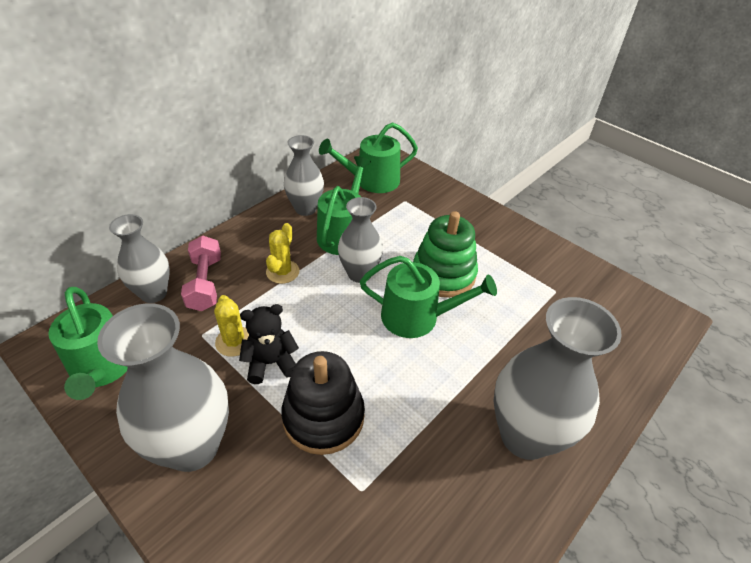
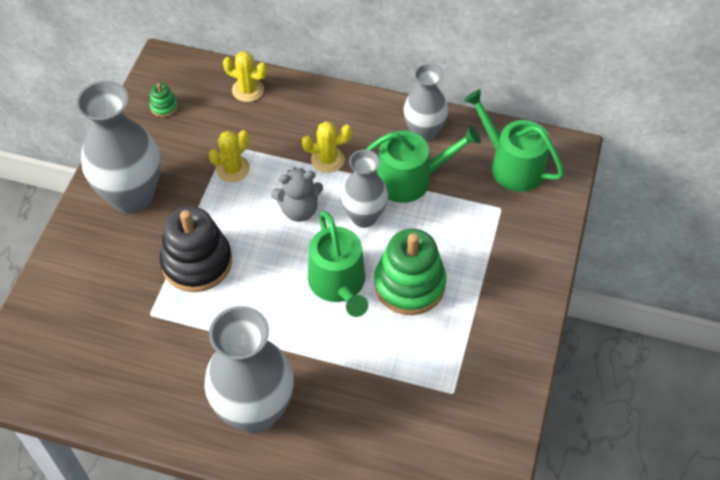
camera: 65 degrees right, 10 degrees up
(102, 368) = (164, 107): green watering can -> green stacking toy
(153, 293) = (248, 90): grey vase -> yellow cactus
(205, 283) = (279, 115): pink dumbbell -> none
(271, 363) = (226, 203): black teddy bear -> none
(320, 312) = (299, 210): none -> grey teddy bear

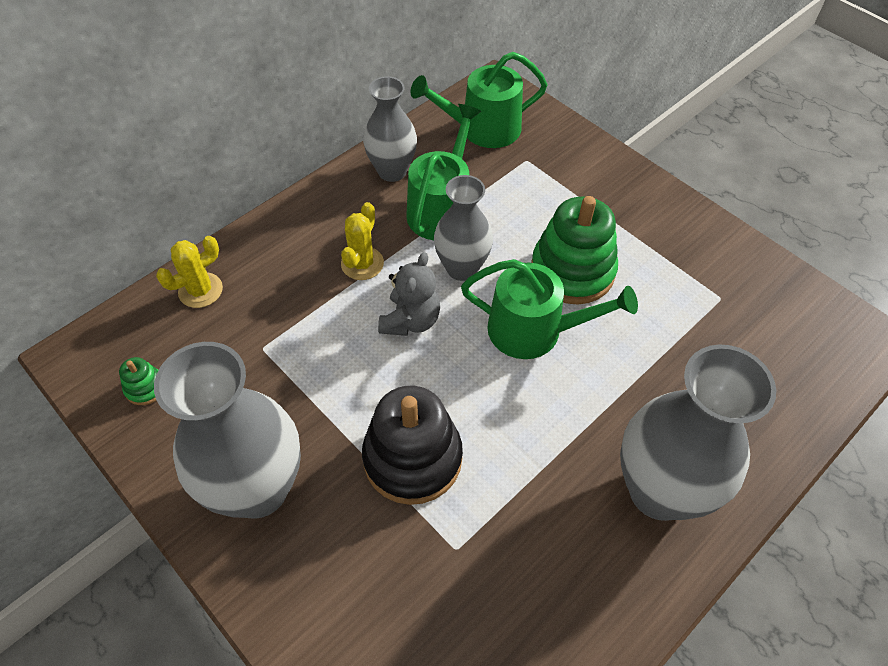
camera: 60 degrees left, 0 degrees up
(232, 169) = (303, 358): yellow cactus -> none

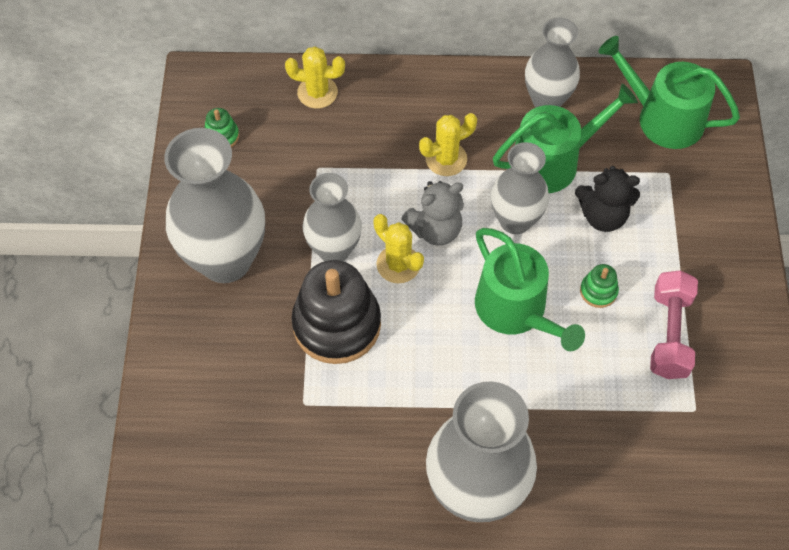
camera: 45 degrees right, 5 degrees up
(346, 401) = (334, 250): none -> grey vase
(410, 369) = (398, 264): none -> yellow cactus
(517, 219) = (603, 216): none -> black teddy bear
(572, 271) = (598, 291): green stacking toy -> green stacking toy, size x0.43
(648, 261) = (669, 334): none -> pink dumbbell

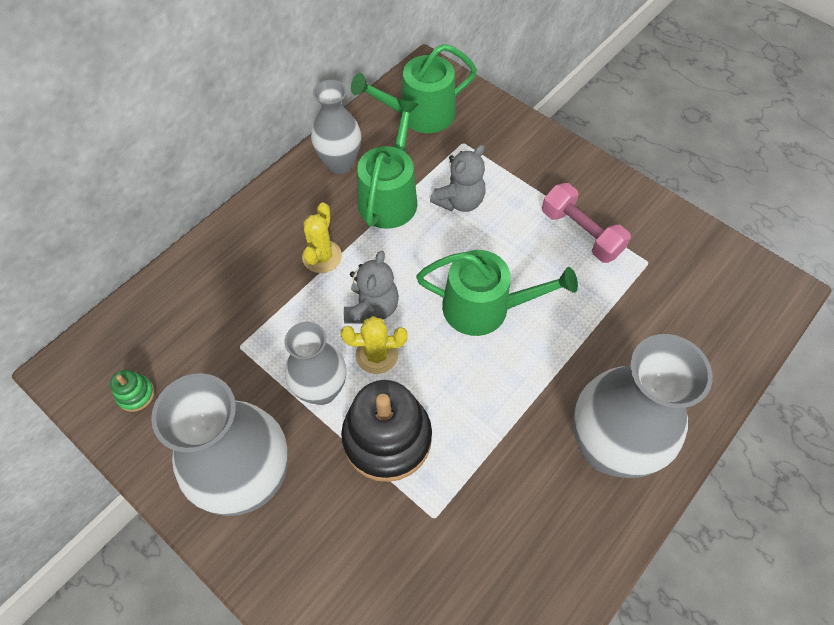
camera: 50 degrees left, 0 degrees up
(317, 92) = (175, 295): yellow cactus -> none
(515, 221) = (414, 253): grey vase -> none
(598, 291) = (514, 247): green stacking toy -> none
(603, 216) = (459, 201): black teddy bear -> grey teddy bear

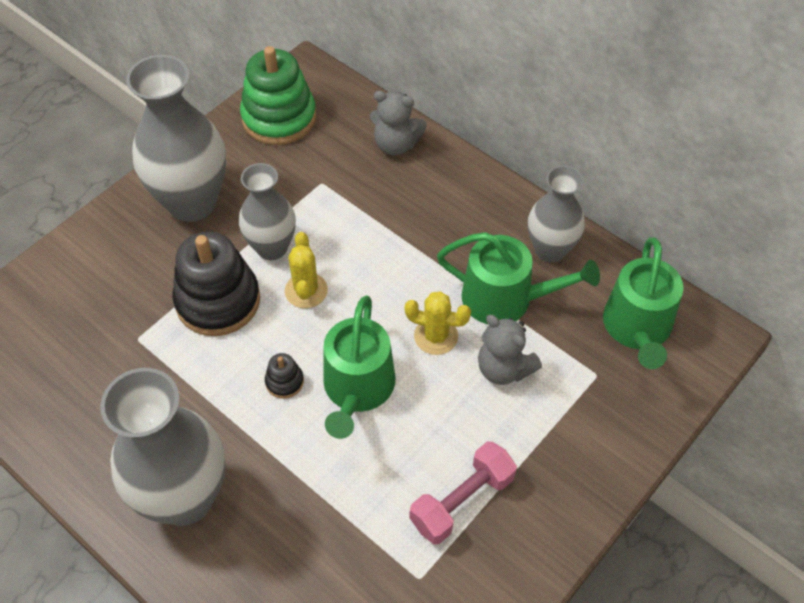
camera: 90 degrees right, 5 degrees down
(136, 394) = (279, 118): green stacking toy -> green stacking toy, size x2.31
(322, 256) = (423, 240): yellow cactus -> yellow cactus (436, 336)
(372, 308) = (360, 285): grey teddy bear -> grey teddy bear (396, 144)
(420, 114) = (637, 328): green watering can -> green watering can turned 150 degrees counterclockwise
(480, 368) = (284, 382): none -> black stacking toy

